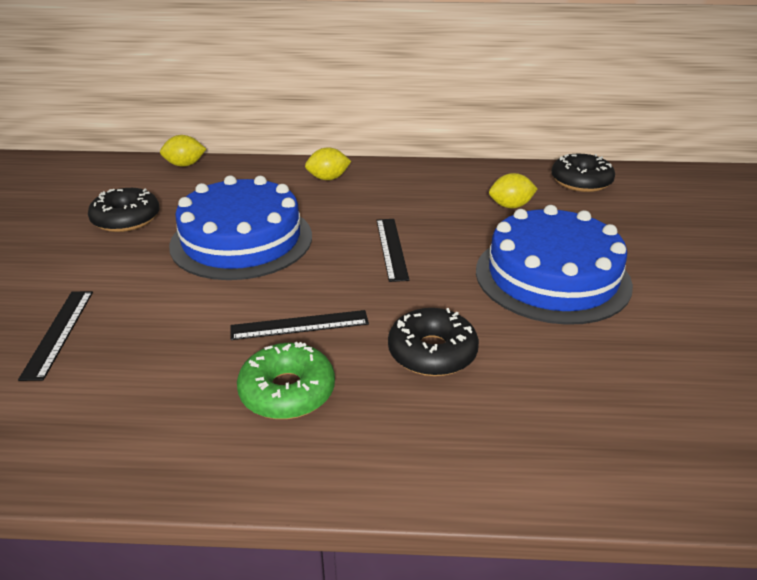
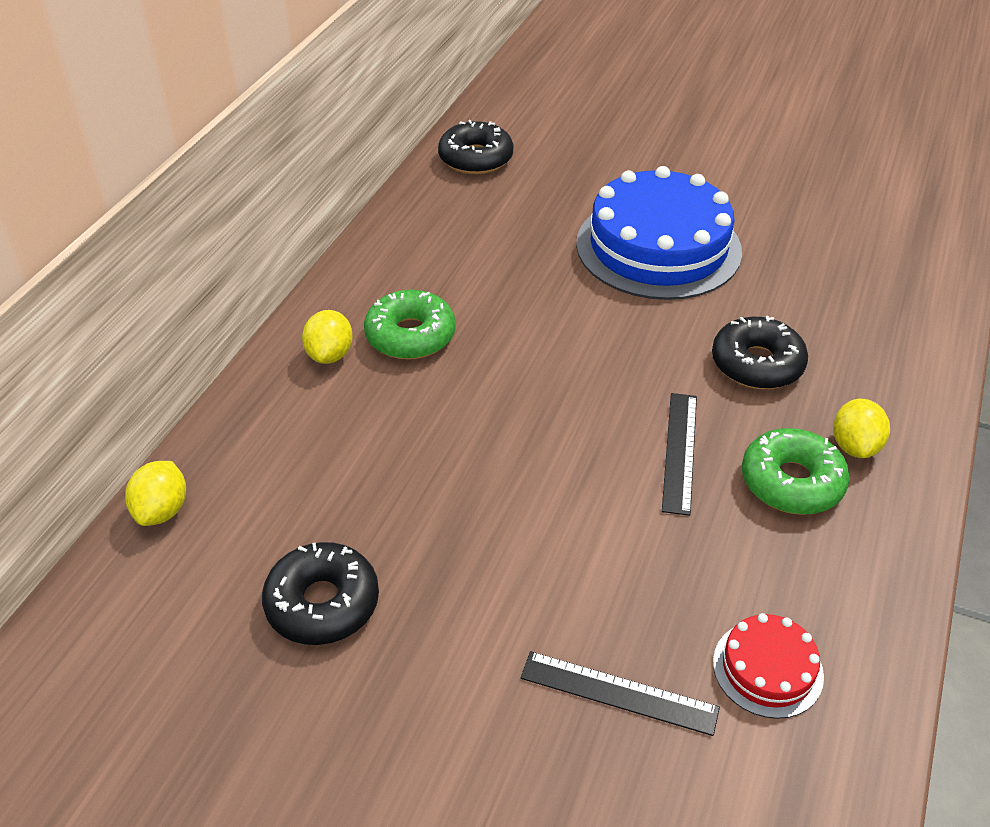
camera: 70 degrees left, 10 degrees up
(79, 401) = (767, 668): none -> red cake
(241, 240) = (461, 473): blue cake -> none
(362, 198) = (410, 336): none -> green donut
(391, 248) = (550, 342): black ruler -> none
(510, 206) = (502, 225): yellow lemon -> yellow lemon (854, 446)

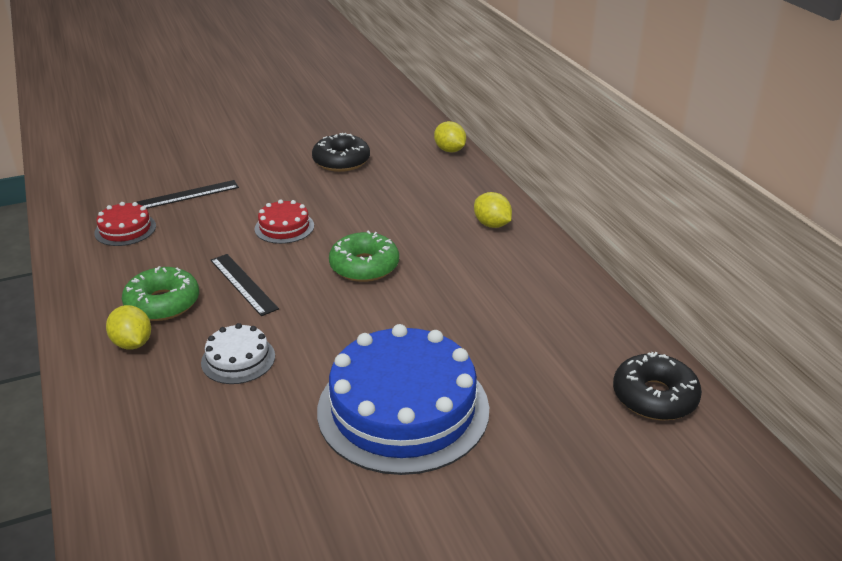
camera: 135 degrees right, 10 degrees down
(410, 336) = (469, 254): green donut -> green donut (364, 266)
(550, 513) = (284, 227): none -> red cake
(757, 364) = (238, 359): black donut -> white cake

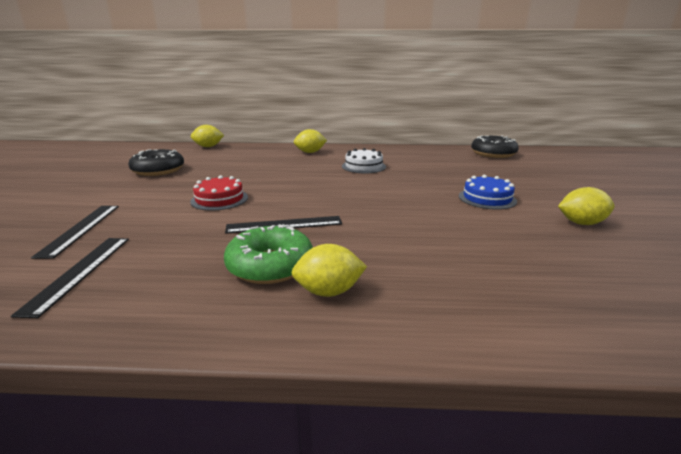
camera: 65 degrees left, 10 degrees down
(125, 229) = (79, 272): red cake -> black ruler
(238, 359) = (397, 241): white cake -> white cake (363, 166)
(358, 499) = (581, 223): none -> yellow lemon
(364, 266) = (313, 184): green donut -> none
(403, 409) = (487, 198): blue cake -> blue cake, size x0.46

